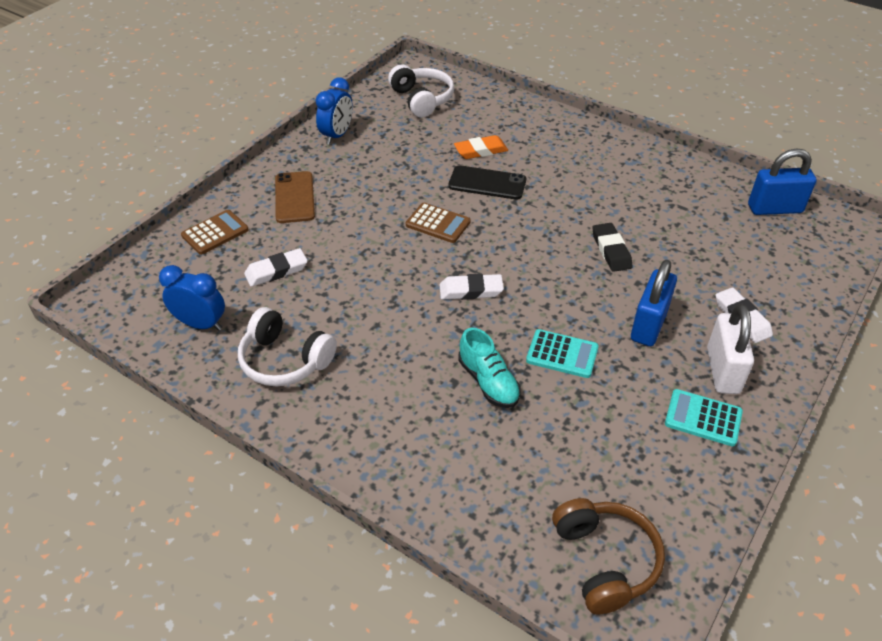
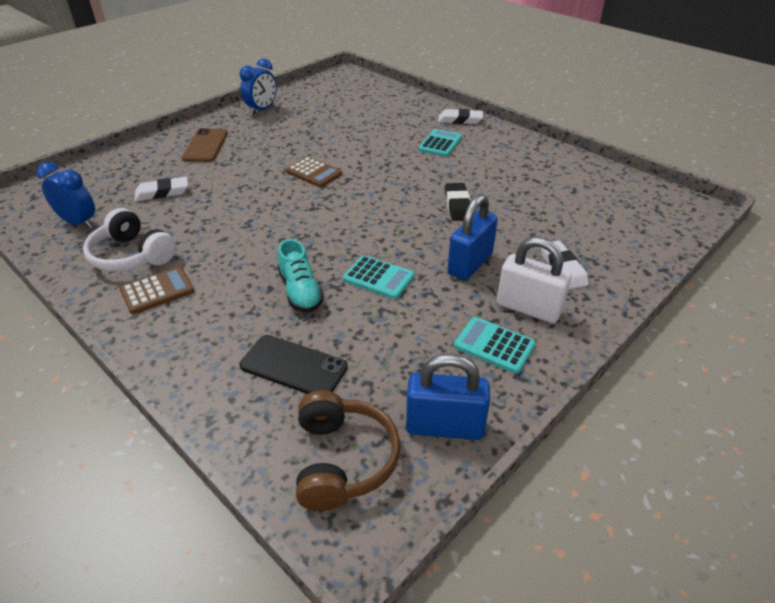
camera: 10 degrees right, 5 degrees down
(215, 233) = (129, 163): brown calculator -> brown calculator (157, 291)
(422, 99) = (342, 92): white headphones -> none
(471, 290) = (319, 222): white eraser -> white eraser (460, 120)
(480, 151) = (374, 128): orange eraser -> none
(487, 183) = (369, 149): black phone -> black phone (293, 366)
(563, 166) = (440, 144): none -> turquoise calculator
(722, 370) = (528, 308): white padlock -> white padlock turned 75 degrees counterclockwise
(774, 209) = (623, 189): blue padlock -> blue padlock (444, 426)

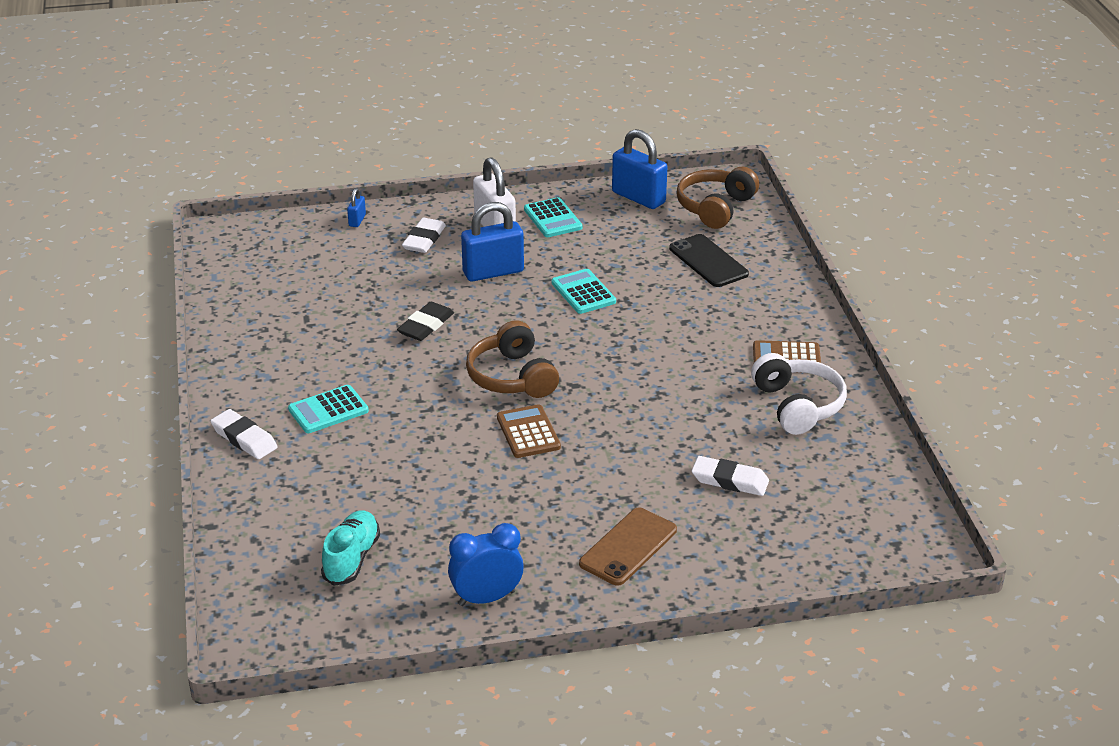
camera: 145 degrees left, 5 degrees down
(79, 223) = (844, 474): blue clock -> none
(300, 292) = (660, 308): turquoise shoe -> turquoise shoe (351, 558)
(359, 197) = (512, 377): none -> brown headphones
(637, 261) = (357, 220): none -> blue padlock

